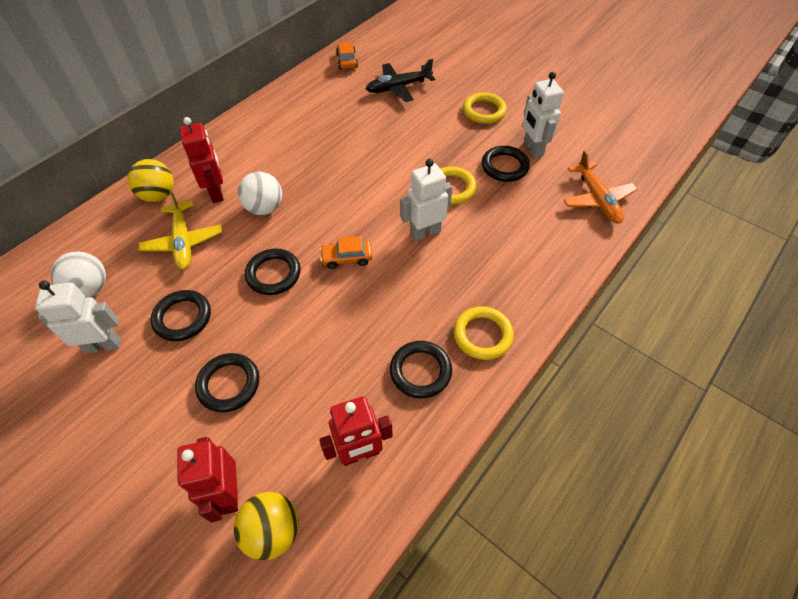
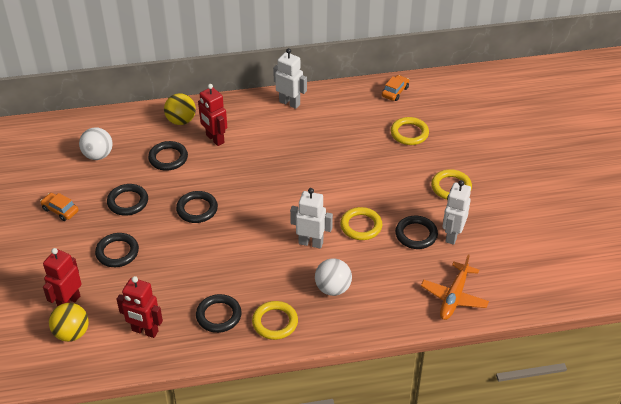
camera: 40 degrees right, 10 degrees down
(103, 345) = (78, 191): white robot -> white robot (289, 103)
(183, 241) = (168, 158): yellow plane -> black ring
(217, 193) = (214, 139): red robot -> red robot turned 120 degrees clockwise
(264, 208) = (232, 166): white ball -> white ball (333, 288)
(347, 258) = (247, 227): orange car -> orange car (60, 210)
(398, 87) = (409, 133): black plane -> yellow ring

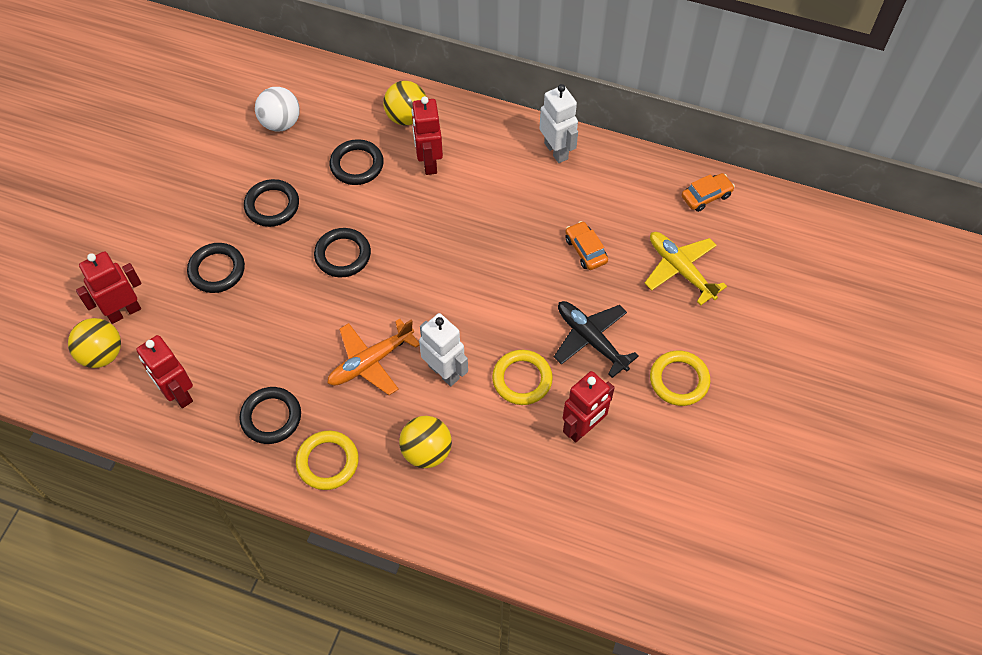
camera: 30 degrees right, 15 degrees up
(60, 210) = (192, 180): orange car -> orange car (585, 250)
(333, 288) = (426, 451): white ball -> yellow ball
(386, 189) = (591, 340): none -> black plane
(409, 133) = (680, 270): yellow ring -> yellow plane
(416, 234) = (583, 428): black ring -> red robot
(452, 235) = (629, 454): white robot -> none
(454, 296) = (568, 545): orange plane -> orange plane (371, 361)

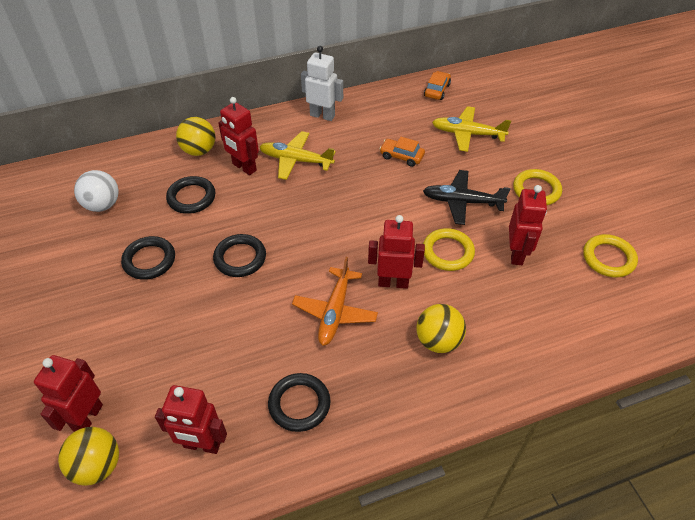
camera: 40 degrees left, 10 degrees down
(217, 270) = (145, 332): black ring -> none
(327, 462) = (377, 402): yellow ring -> yellow ring (608, 258)
(444, 372) = (393, 282): white robot -> red robot
(482, 187) = (296, 160): none -> yellow plane

